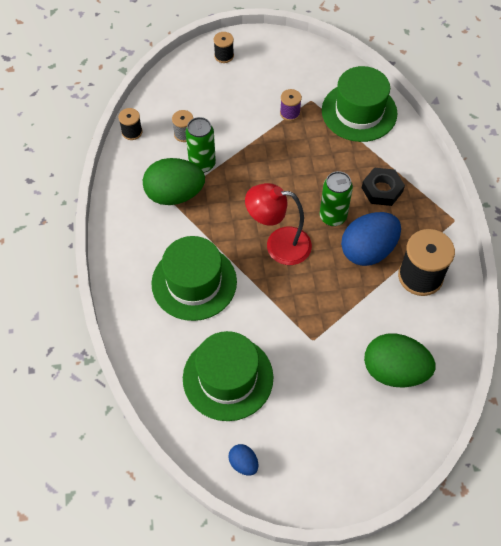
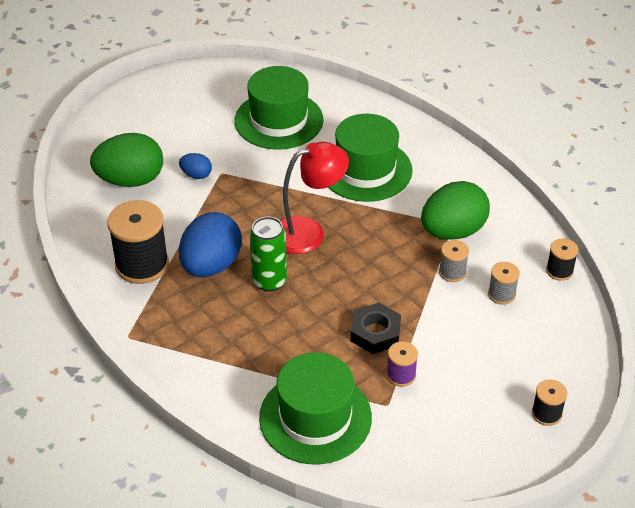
camera: 150 degrees right, 15 degrees down
(202, 164) = (452, 272): green can -> grey spool
(243, 463) = (226, 79): blue egg -> blue egg (196, 175)
(382, 189) = (230, 333): black nut -> black nut (375, 333)

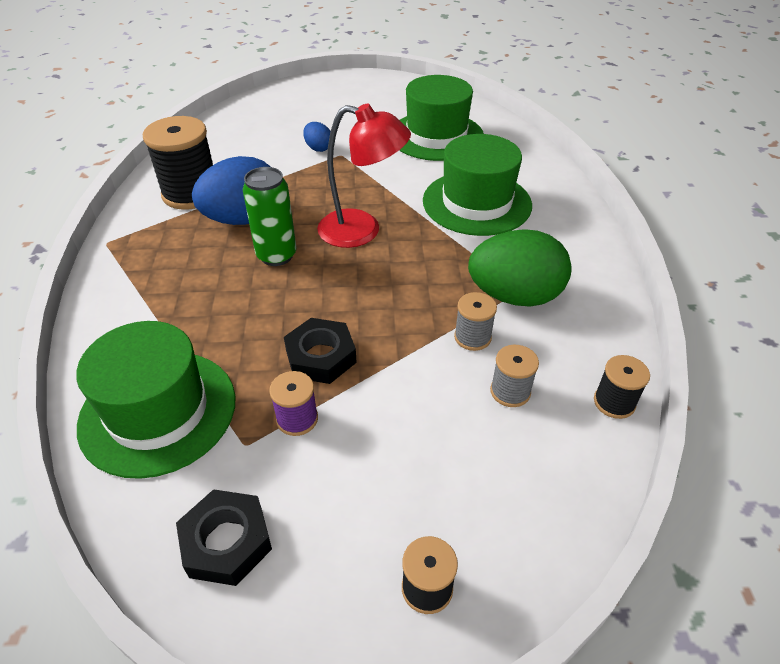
camera: 35 degrees right, 0 degrees up
(130, 180) = (263, 132): green egg -> none
(432, 453) = (226, 542): none -> black nut

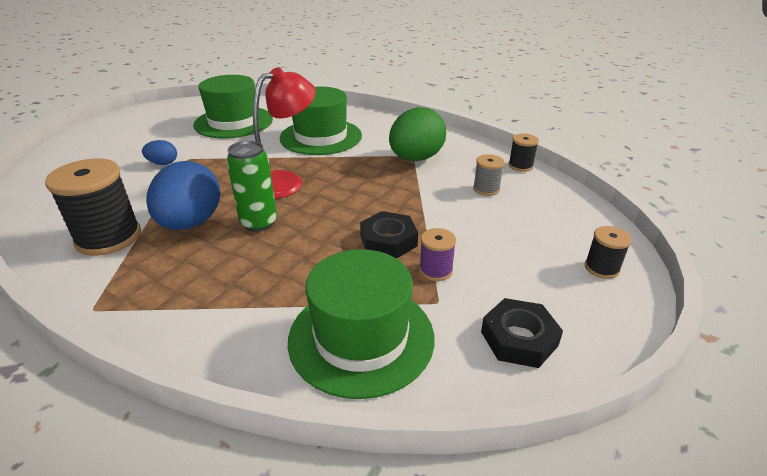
camera: 55 degrees left, 10 degrees down
(472, 337) = (433, 183): grey spool -> none

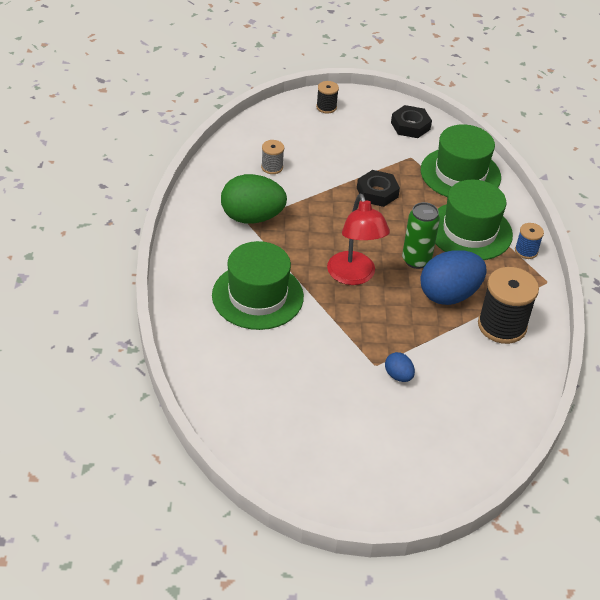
camera: 125 degrees left, 10 degrees up
(156, 320) = (526, 251): none -> blue spool
(233, 122) = (277, 385): green hat -> green hat (469, 231)
(286, 181) = (354, 276): red lamp -> red lamp turned 120 degrees counterclockwise
(435, 270) = (386, 165): purple spool -> none
(520, 166) = (218, 158): black spool -> none

